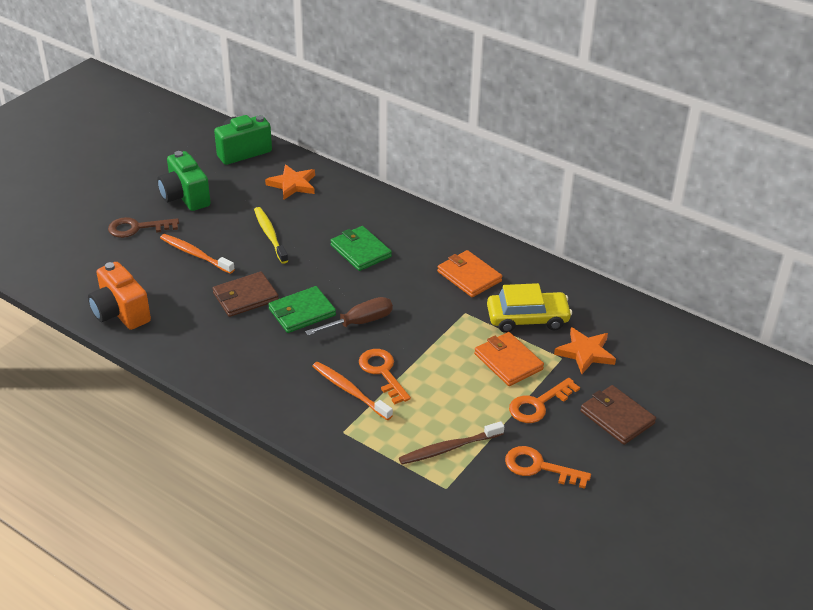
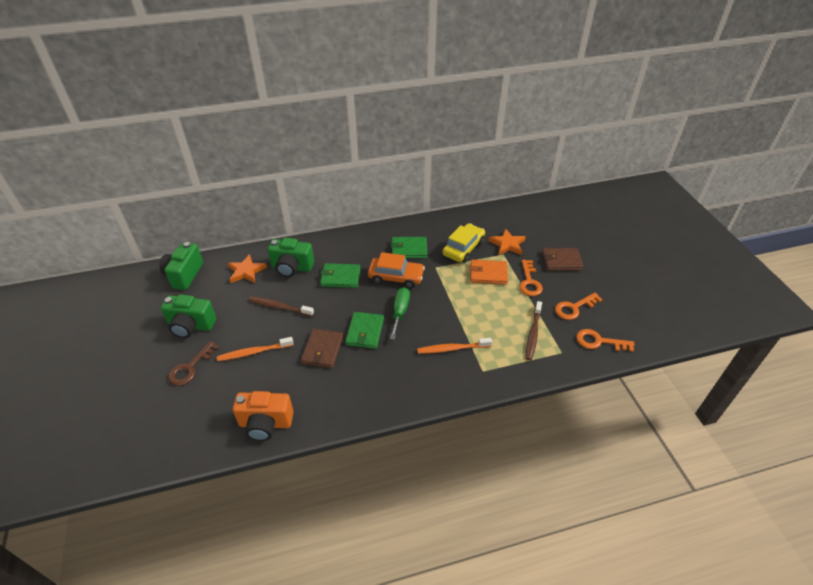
camera: 50 degrees left, 5 degrees up
(270, 235) = (280, 307): yellow toothbrush -> brown toothbrush
(334, 210) = (292, 267): none -> green camera
(360, 322) = (400, 312): brown screwdriver -> green screwdriver
(382, 372) = (450, 326): orange key -> orange key (599, 341)
(410, 291) = (396, 277): none -> orange car
(469, 276) = (409, 249): orange wallet -> green wallet

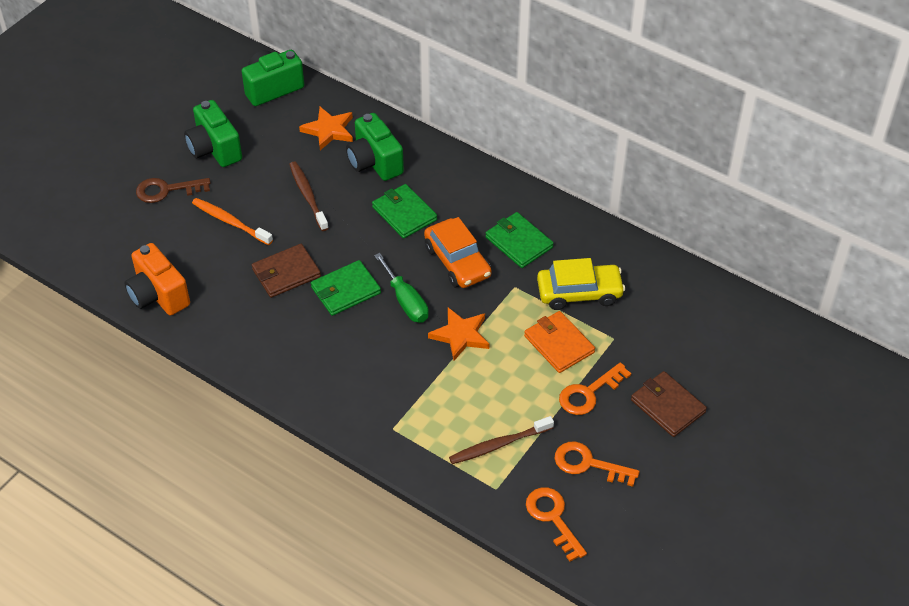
camera: 50 degrees right, 5 degrees up
(400, 312) = (406, 301): green screwdriver -> green screwdriver turned 90 degrees clockwise
(452, 349) = (398, 382): orange toothbrush -> none
(507, 244) = (638, 332): orange star -> orange star (460, 335)

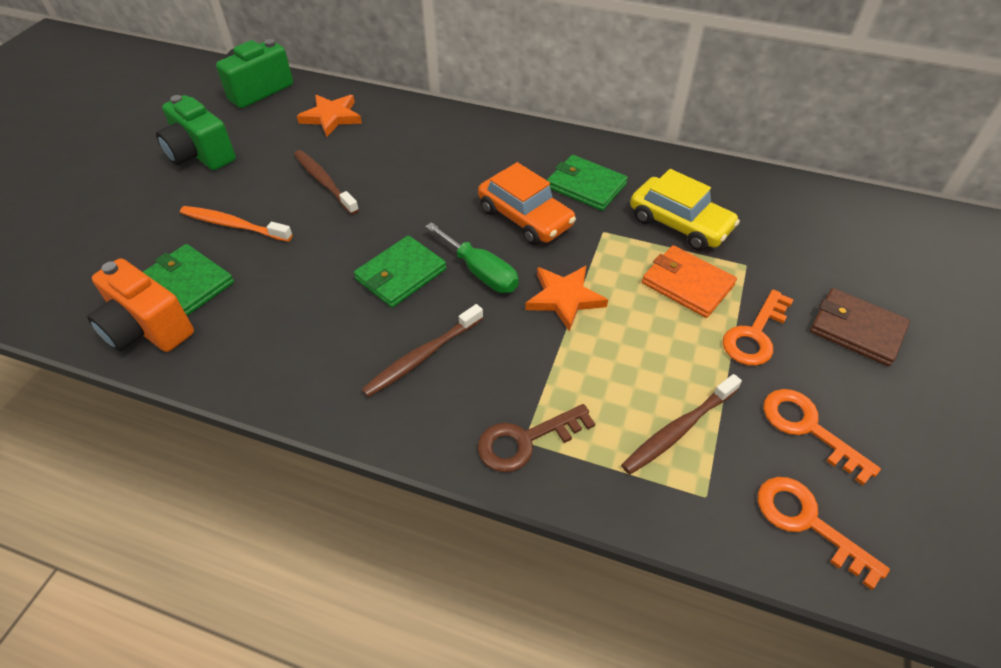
camera: 15 degrees left, 0 degrees up
(166, 190) = (145, 205): brown key -> brown key (525, 441)
(286, 273) = (318, 269): brown wallet -> none
(343, 356) = (423, 356): none -> brown toothbrush
(374, 162) = (392, 138): green camera -> none
(404, 213) = (444, 180): green wallet -> green wallet (188, 282)
(579, 292) = (679, 224): yellow car -> yellow car turned 60 degrees clockwise
(588, 464) = (807, 428): orange key -> orange key turned 45 degrees clockwise

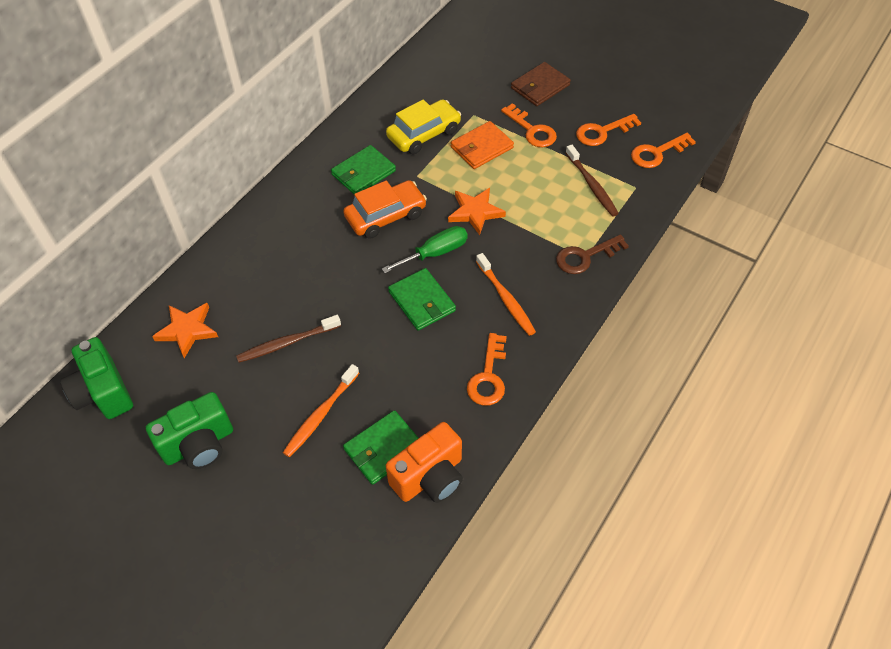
camera: 75 degrees left, 5 degrees up
(292, 359) = (488, 377): none -> orange key
(423, 356) = (505, 298): brown toothbrush -> orange toothbrush
(525, 441) = (585, 257): brown key -> brown key turned 75 degrees clockwise

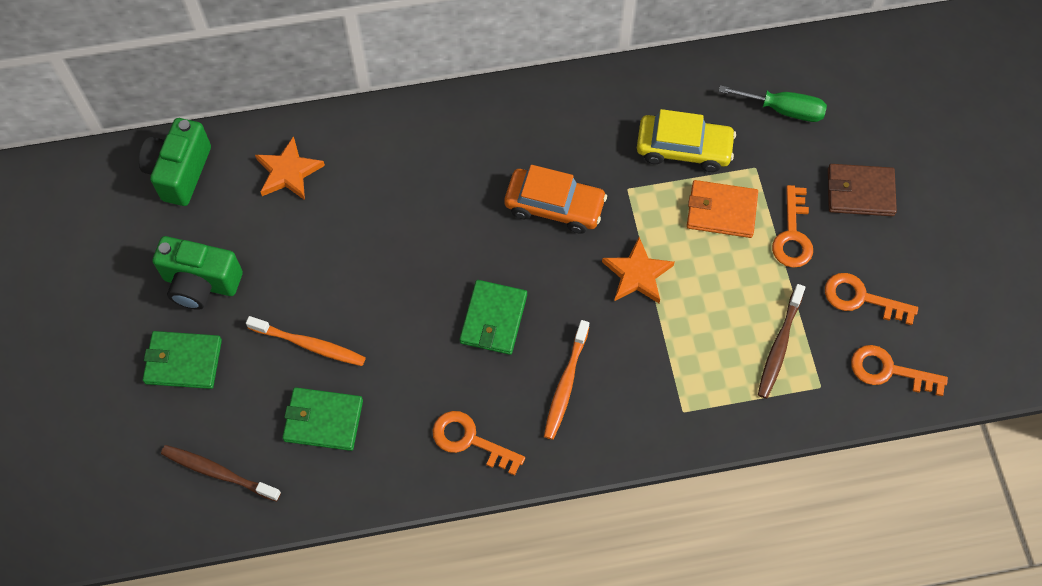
camera: 45 degrees right, 10 degrees up
(287, 343) = (349, 256): brown toothbrush -> brown toothbrush (219, 473)
(321, 415) = (309, 344): orange toothbrush -> orange toothbrush turned 150 degrees counterclockwise
(363, 173) = (583, 143): green wallet -> green wallet (183, 362)
(430, 477) = (331, 478): orange camera -> none
(435, 253) = (556, 283): green screwdriver -> green screwdriver (783, 110)
(488, 377) = (470, 440): orange key -> orange key turned 60 degrees clockwise
(585, 257) = (683, 411): brown key -> none

